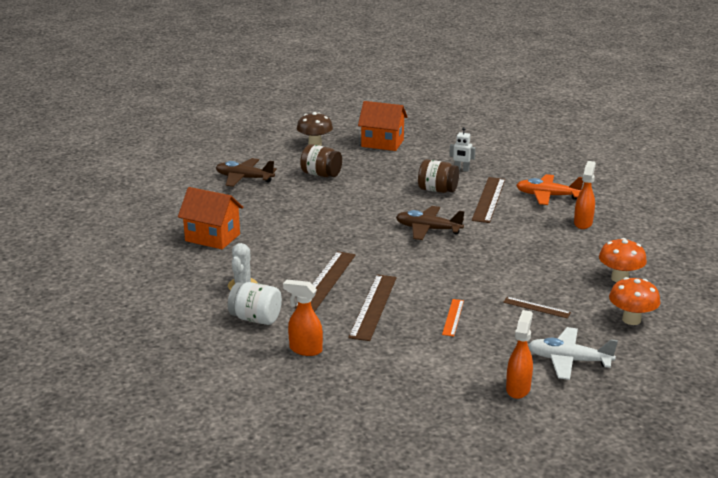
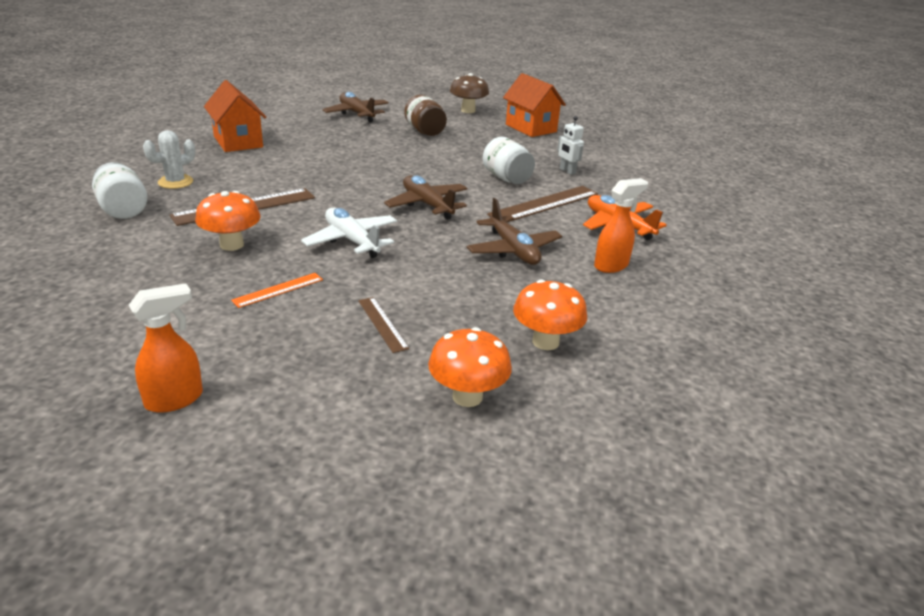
camera: 35 degrees right, 5 degrees up
(305, 349) = (95, 252): orange spray bottle -> none
(373, 306) = (232, 245): brown ruler -> orange mushroom
(437, 190) = (506, 178): brown jar -> white jar
(523, 236) = (513, 250): none -> brown plane
(569, 360) = (295, 401): white plane -> white plane (352, 241)

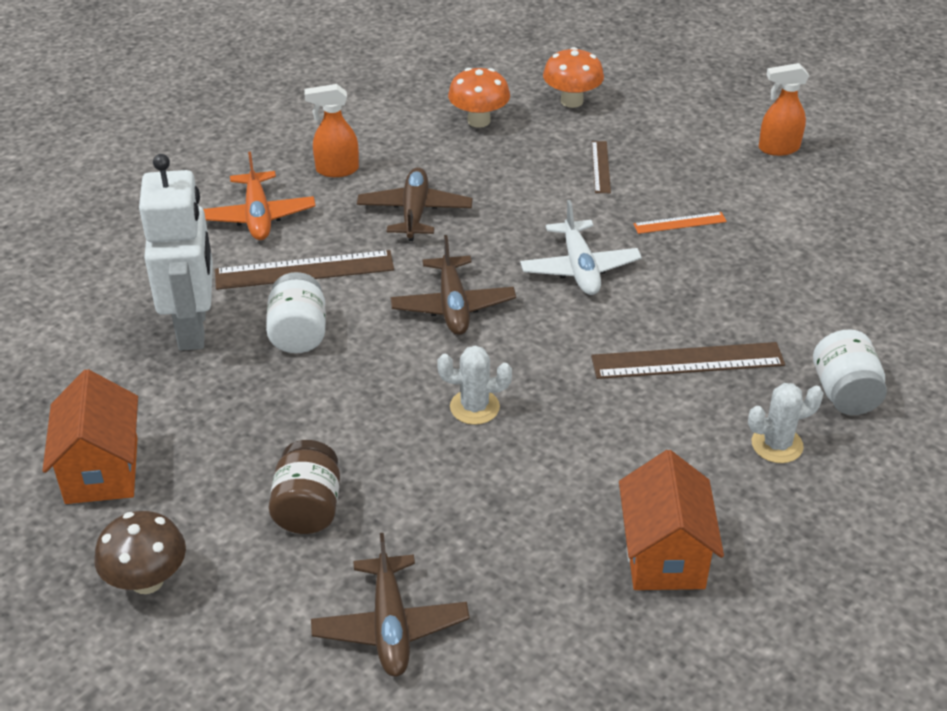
camera: 150 degrees left, 10 degrees up
(232, 245) = (715, 294): orange mushroom -> none
(373, 169) = (474, 407): none -> white cactus
(567, 171) = (193, 328): white robot -> white robot, size x2.37

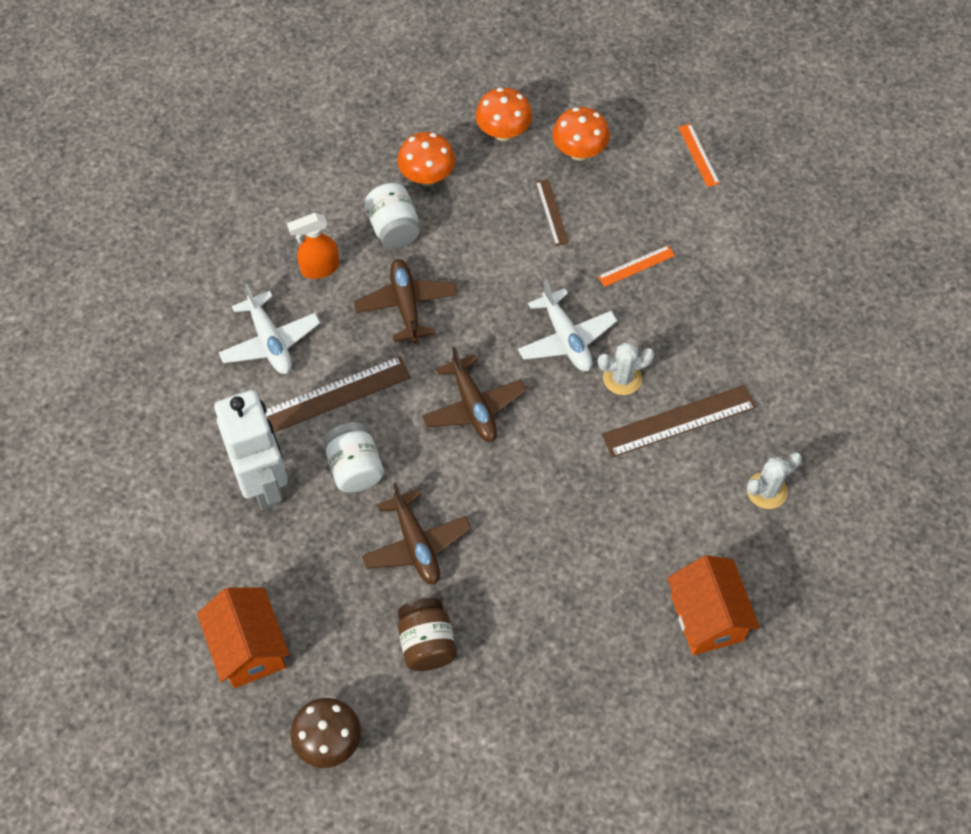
camera: 15 degrees left, 20 degrees up
(258, 216) = (270, 341): orange plane -> white plane
(390, 626) = (525, 733): brown plane -> brown plane (416, 544)
(474, 407) = (524, 510): white cactus -> white cactus (622, 378)
(647, 127) = (579, 152): none -> orange mushroom
(778, 148) = (699, 155): orange spray bottle -> orange ruler
(844, 393) = (807, 425): white jar -> white jar (393, 228)

